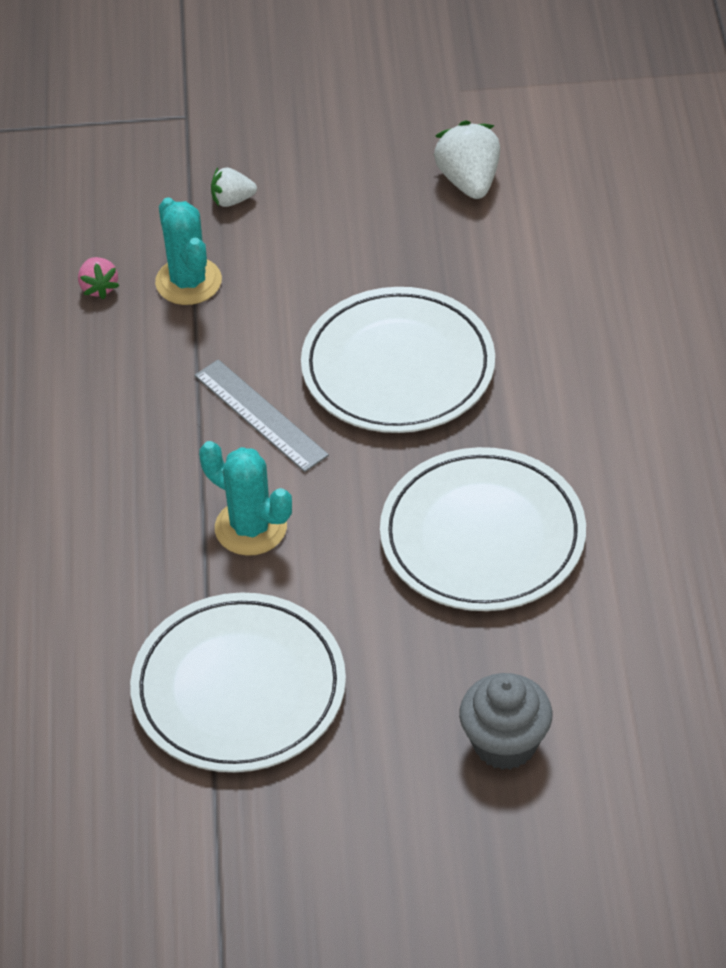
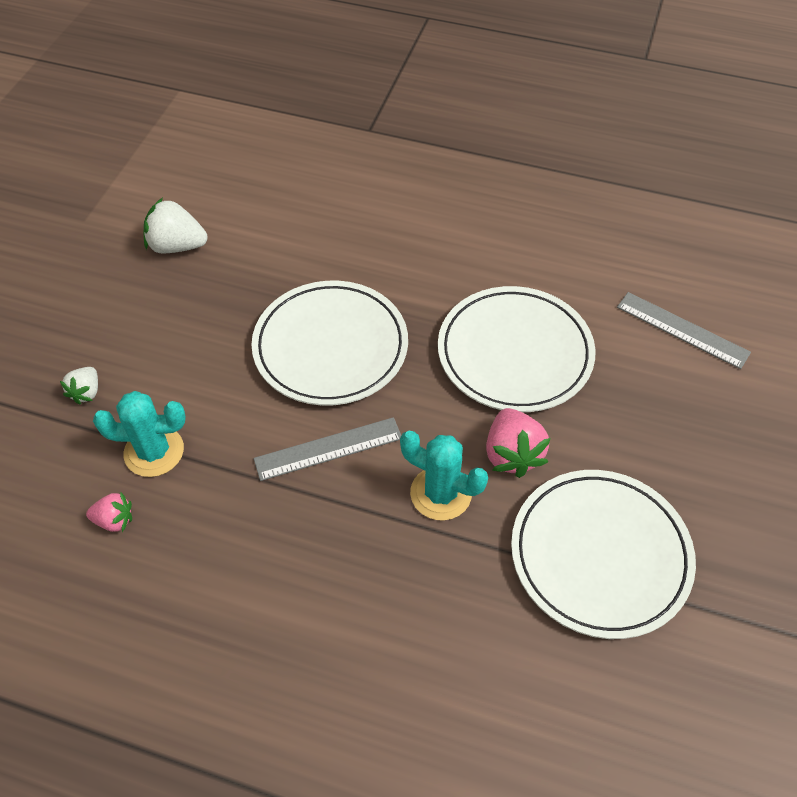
camera: 70 degrees left, 5 degrees up
(251, 528) = (440, 493): turquoise cactus -> turquoise cactus turned 60 degrees clockwise
(333, 575) = (512, 454): none -> pink strawberry
(505, 743) = (703, 404): grey cupcake -> none
(618, 697) = (682, 330): none -> grey ruler

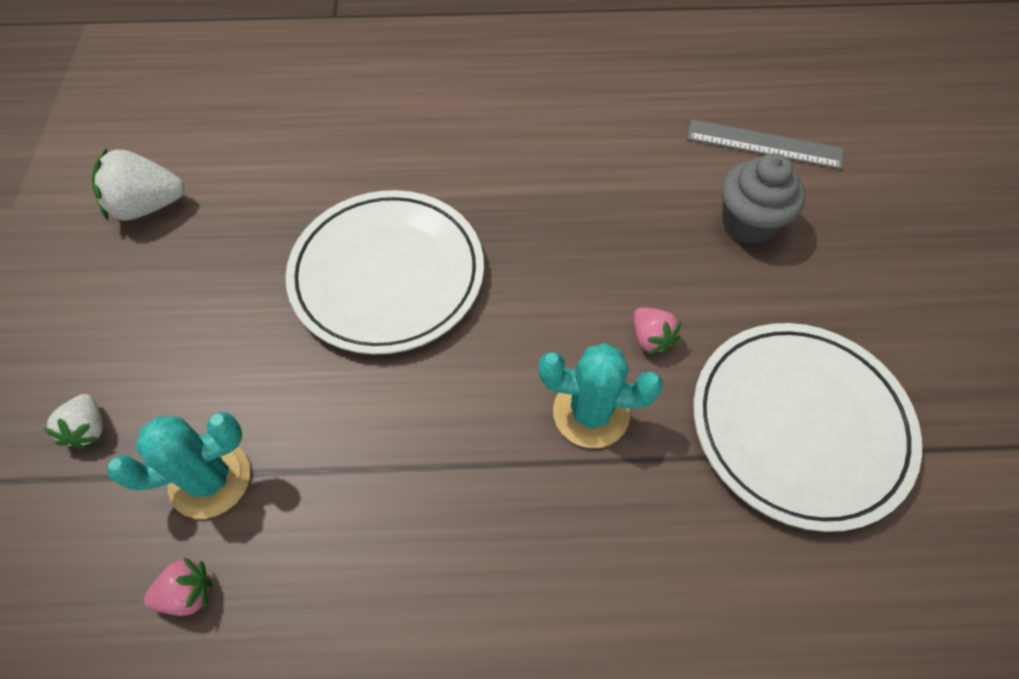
camera: 20 degrees left, 5 degrees up
(328, 449) = (435, 402): grey ruler -> none
(512, 454) = (651, 338): pink strawberry -> pink strawberry, size x0.59
(514, 353) = (602, 220): white plate -> none
(636, 390) = (748, 223): none -> grey cupcake

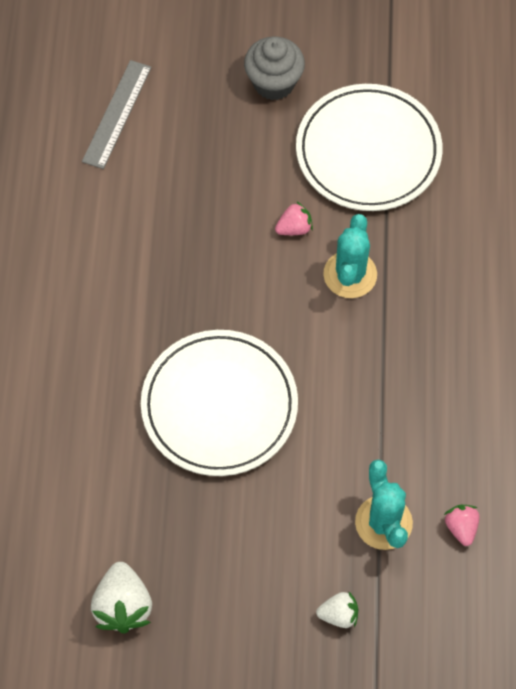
camera: 85 degrees left, 5 degrees up
(748, 223) = (197, 143): grey cupcake -> grey cupcake (274, 83)

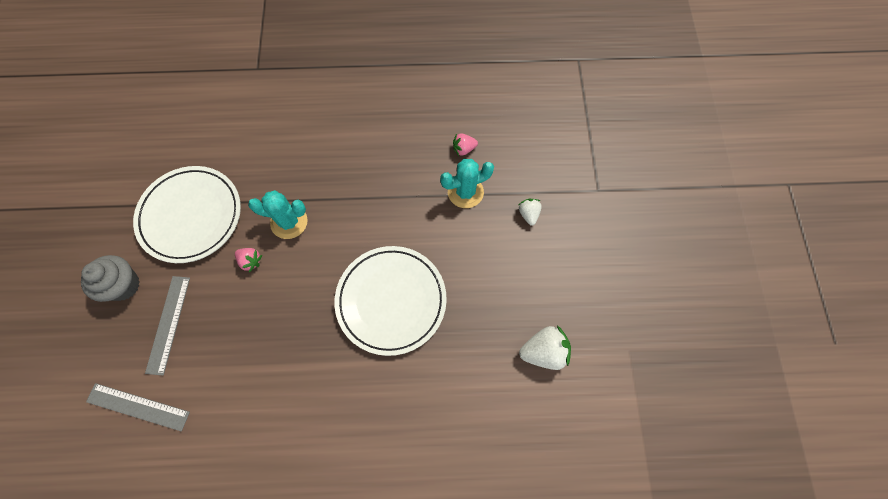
camera: 95 degrees left, 5 degrees up
(216, 137) = (168, 324): none -> grey ruler
(294, 228) = (250, 261): pink strawberry -> pink strawberry turned 150 degrees clockwise

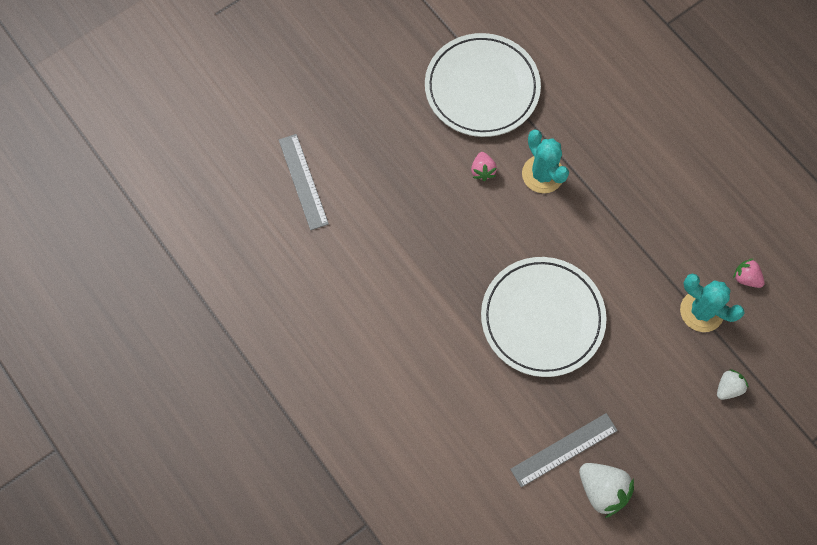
camera: 55 degrees right, 0 degrees up
(124, 285) = (383, 87): grey cupcake -> none
(168, 324) = (381, 149): grey ruler -> grey ruler (564, 450)

